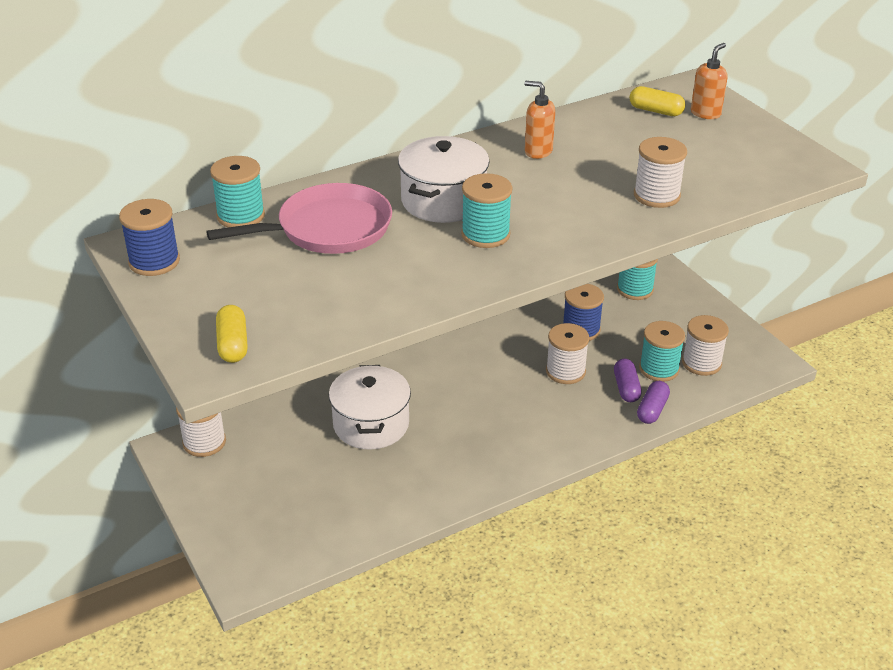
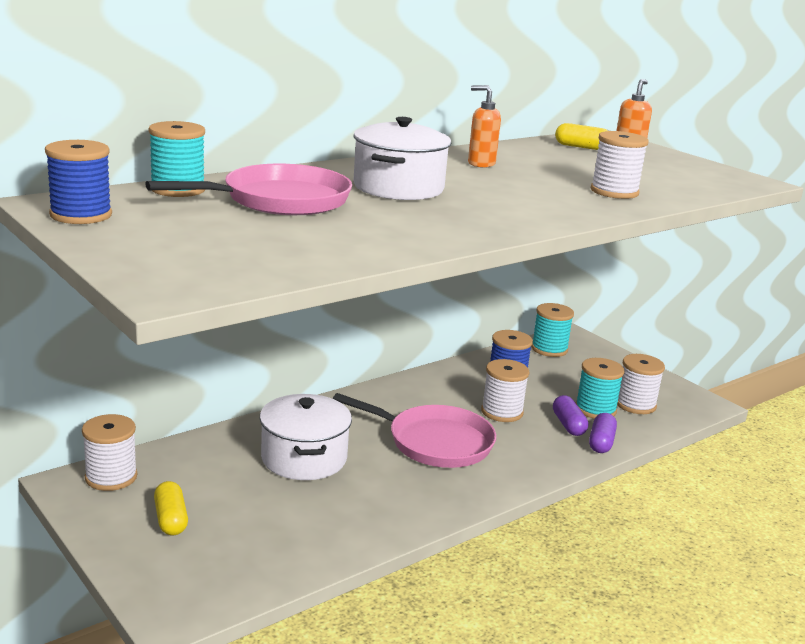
camera: 10 degrees left, 15 degrees down
(233, 344) = (189, 273): yellow capsule -> yellow capsule (171, 519)
(485, 234) = (453, 209): turquoise spool -> none
(493, 408) = (435, 442): none -> pink pan

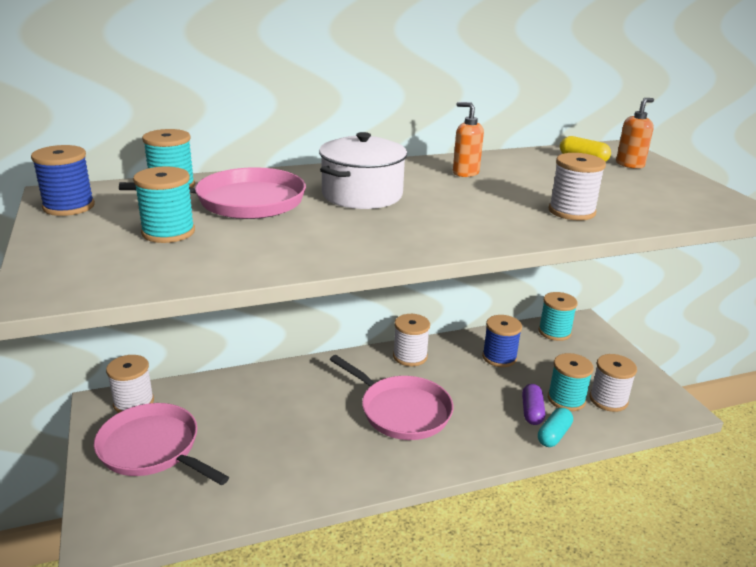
camera: 20 degrees right, 5 degrees up
(171, 519) = (152, 448): yellow capsule -> pink pan
(232, 231) = (168, 232): none -> turquoise spool
(304, 458) = (285, 409): white pot -> none
(502, 412) = (477, 389): white spool -> white spool (410, 356)
(601, 442) = (554, 435): purple capsule -> turquoise capsule

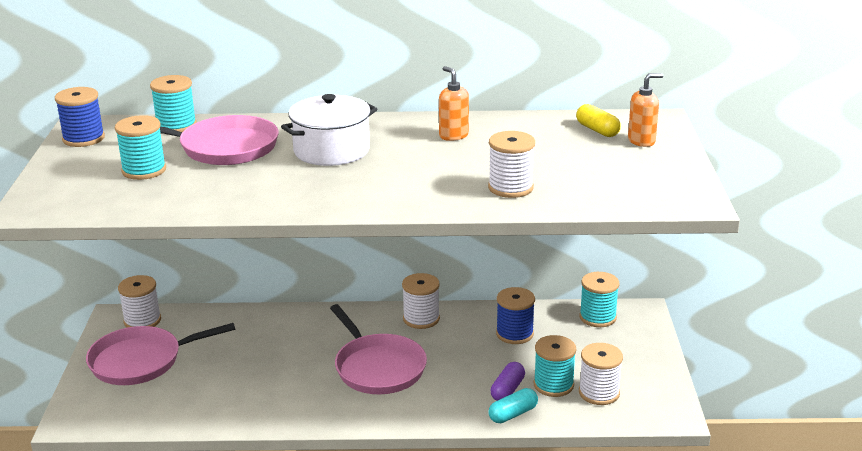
camera: 20 degrees right, 0 degrees up
(152, 448) = (140, 361): pink pan -> pink pan turned 75 degrees counterclockwise

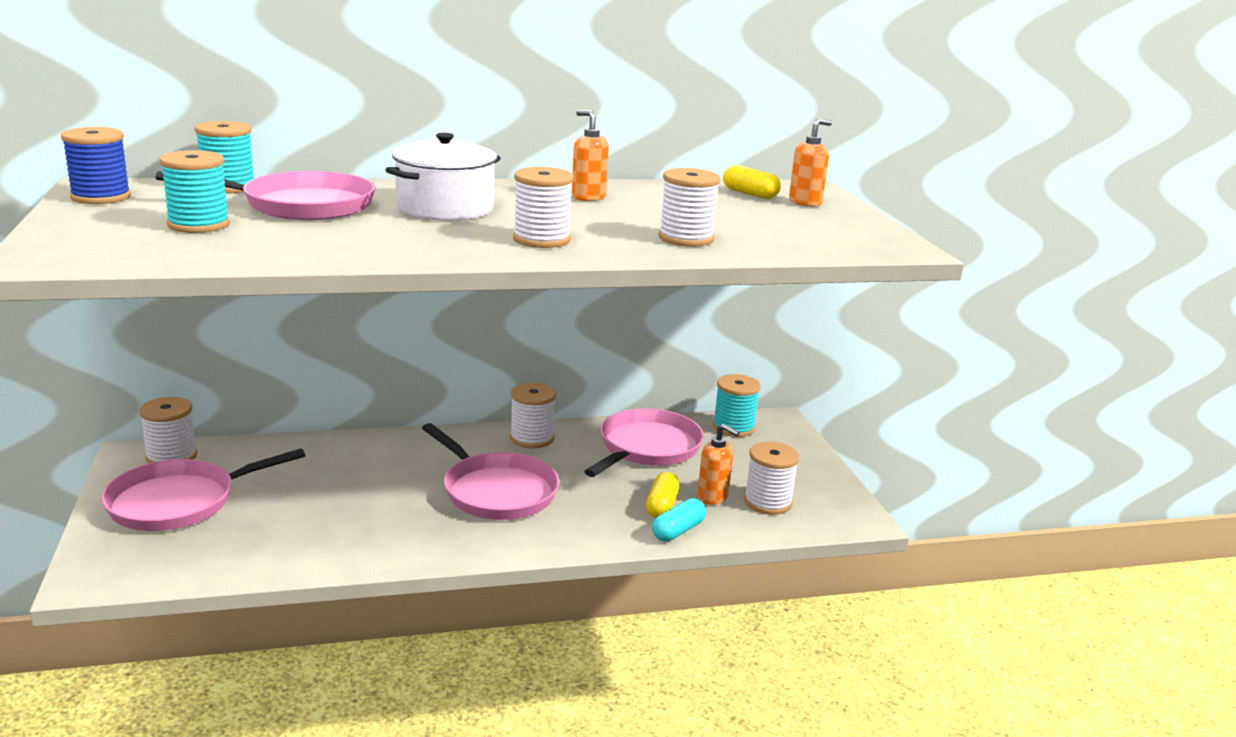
camera: 15 degrees left, 5 degrees down
(392, 188) = (541, 239): none -> white spool
(507, 390) = (661, 506): purple capsule -> yellow capsule
(514, 334) = (647, 448): blue spool -> pink pan
(553, 385) = (713, 497): turquoise spool -> orange soap dispenser

